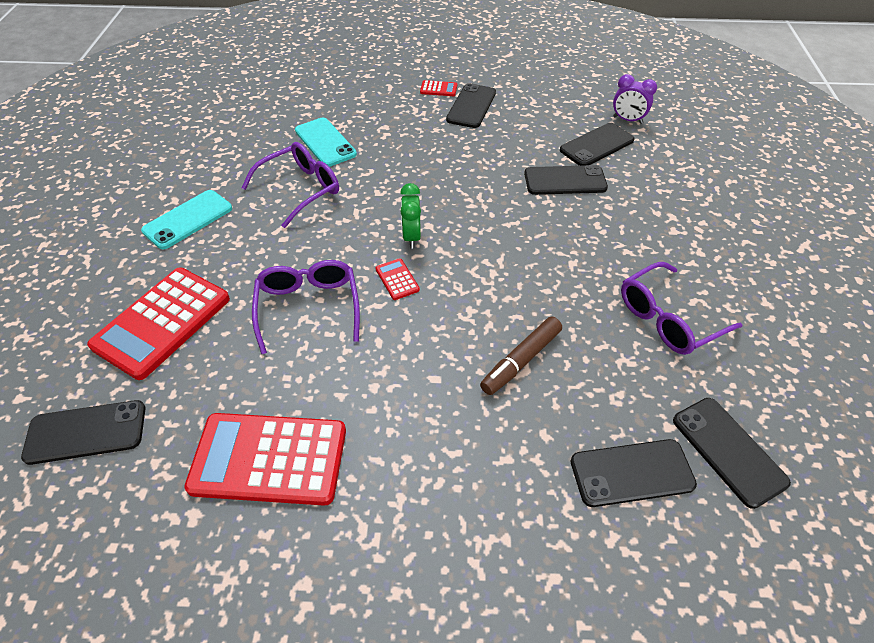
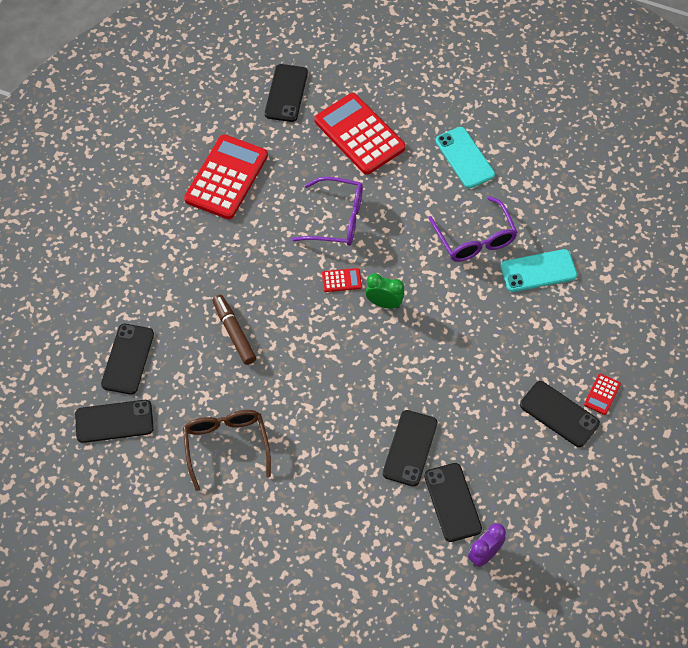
camera: 110 degrees right, 10 degrees up
(668, 319) = (226, 445): purple glasses -> brown glasses

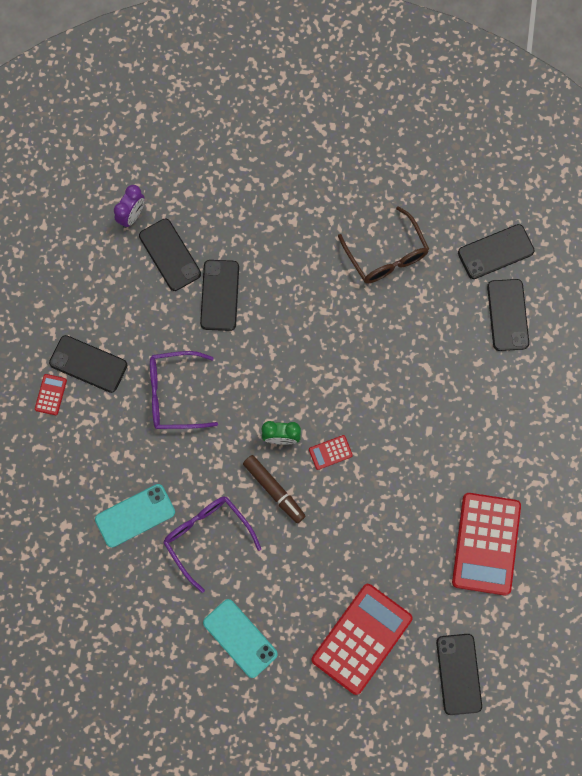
camera: 165 degrees right, 15 degrees up
(234, 332) = (417, 368): brown marker -> brown marker (274, 490)
(337, 219) = (355, 523): purple glasses -> purple glasses (174, 394)
(359, 134) = (361, 639): red calculator -> red calculator turned 90 degrees counterclockwise

